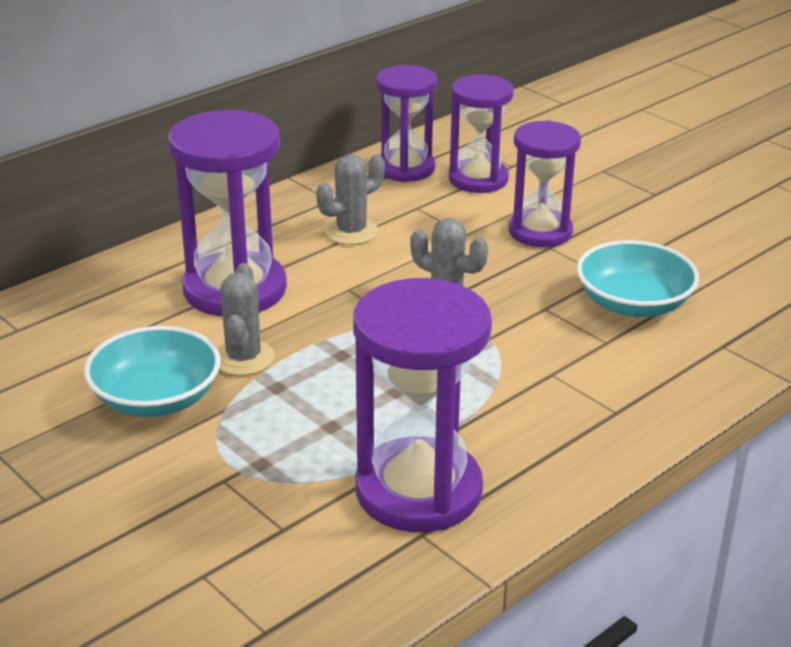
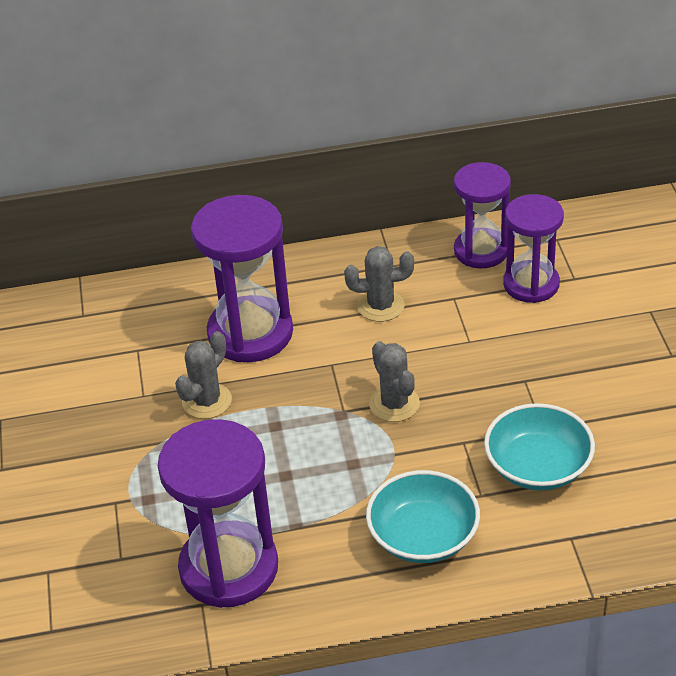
camera: 35 degrees right, 10 degrees up
(156, 398) = (124, 414): turquoise bowl -> turquoise bowl (423, 536)
(540, 231) = (531, 361): purple hourglass -> none

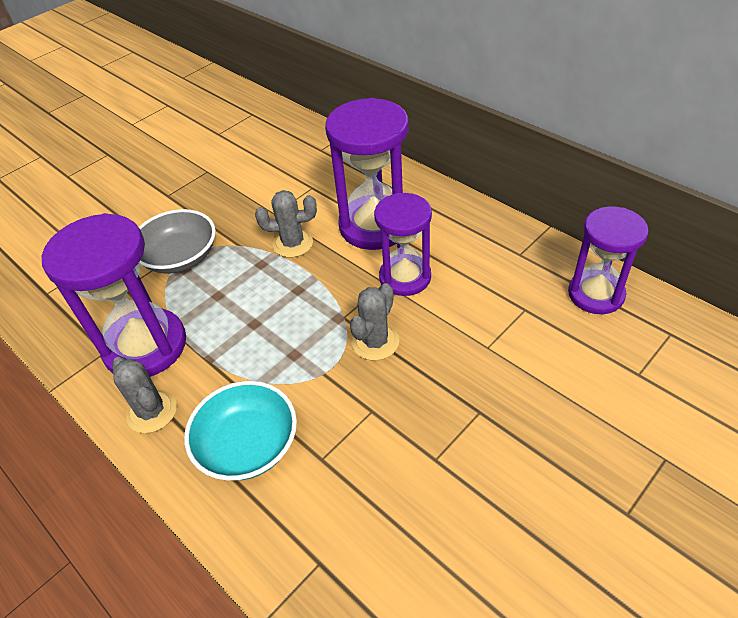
camera: 55 degrees right, 5 degrees up
(124, 495) = (180, 257): none -> grey bowl
(380, 306) = (470, 273): grey cactus -> grey cactus (152, 412)
(531, 284) = (596, 348): purple hourglass -> purple hourglass (405, 277)
(538, 466) = (386, 483): turquoise bowl -> none

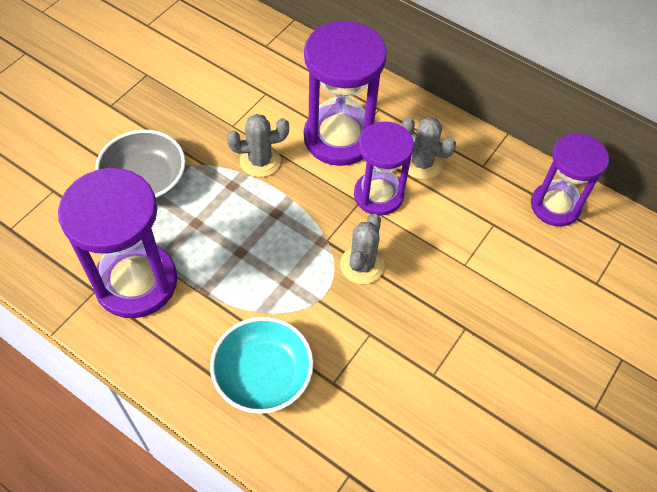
camera: 15 degrees left, 10 degrees up
(152, 412) = (162, 350): grey cactus -> grey cactus (422, 163)

